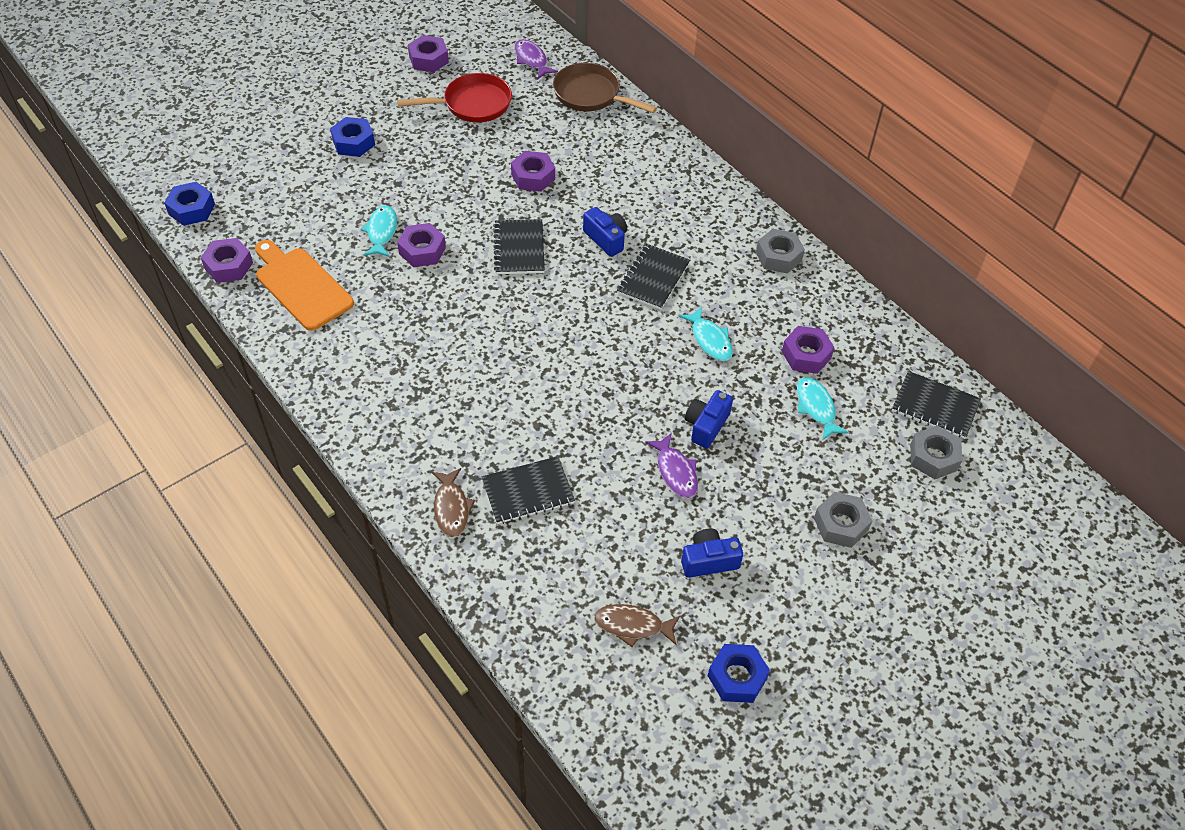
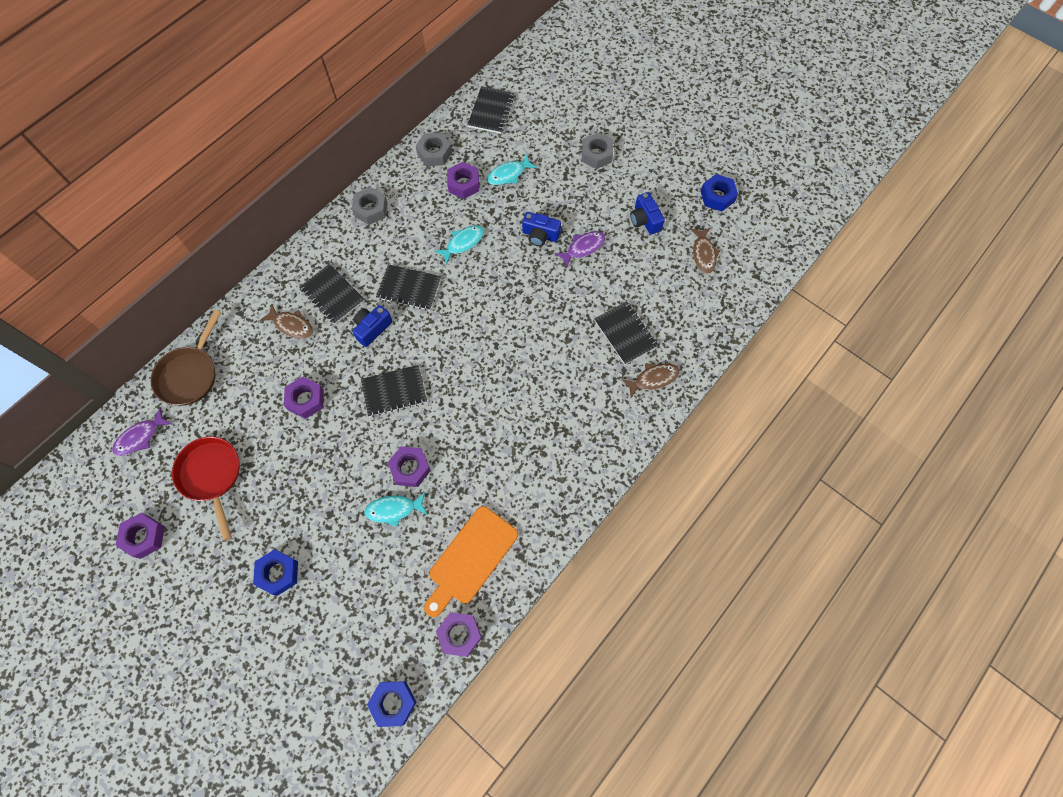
camera: 100 degrees left, 15 degrees up
(629, 173) = (292, 325): none -> brown fish
(661, 210) = (332, 295): none -> black notebook
(933, 457) = (532, 111): grey nut -> grey nut (434, 153)

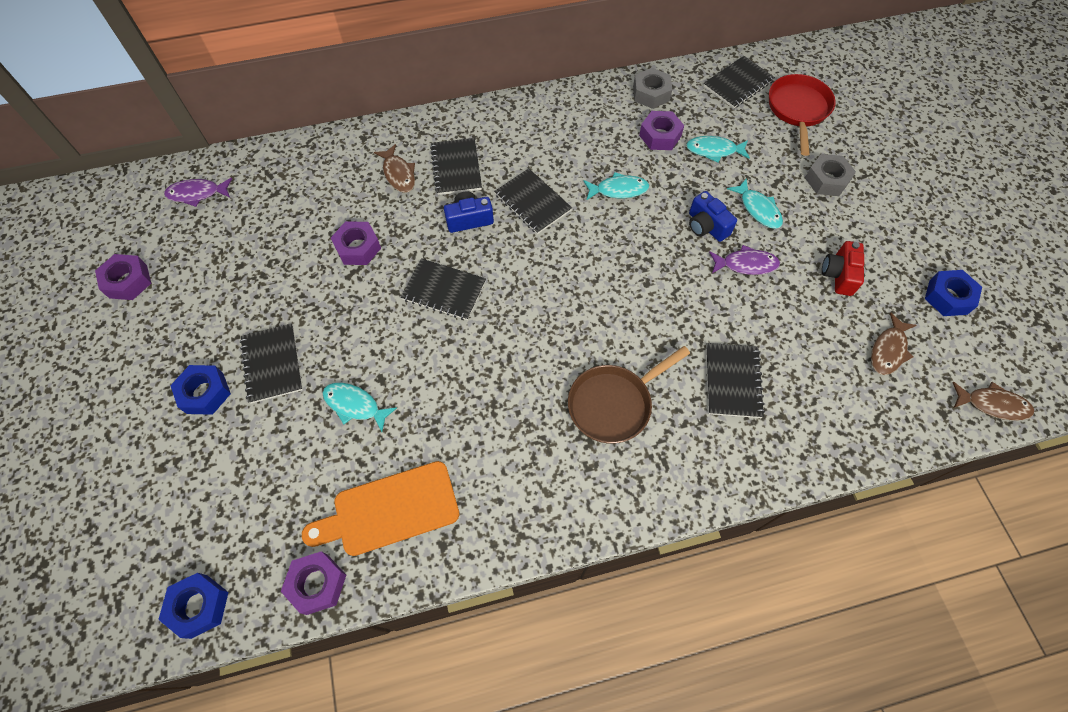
camera: 35 degrees right, 5 degrees down
(190, 374) = (279, 165): brown pan -> brown pan (613, 404)
(211, 475) = (224, 264): red pan -> red pan (798, 110)
(311, 521) = (272, 364): none -> black notebook
(371, 209) = (551, 112): grey nut -> none
(410, 468) = (402, 375): purple nut -> none
(566, 202) = (758, 209): none -> turquoise fish
(645, 220) = (838, 275): blue camera -> red camera
(653, 379) = (732, 451): brown fish -> brown fish (992, 404)

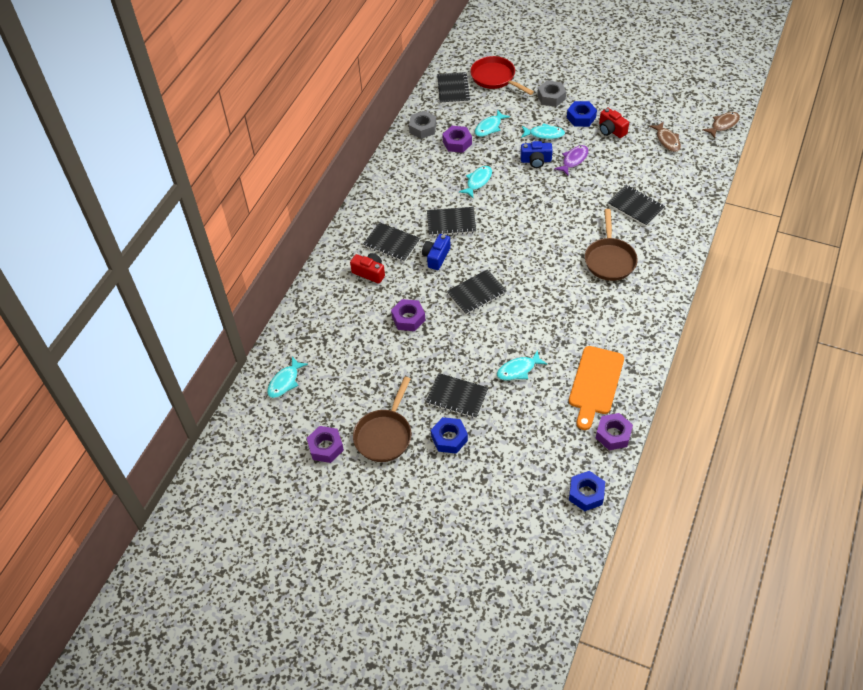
camera: 50 degrees left, 10 degrees down
(174, 325) = (384, 435): none -> brown pan
(197, 194) = (285, 382): purple fish -> turquoise fish
(398, 174) = (369, 272): brown fish -> red camera
(948, 297) = (657, 101): blue nut -> blue nut (581, 117)

